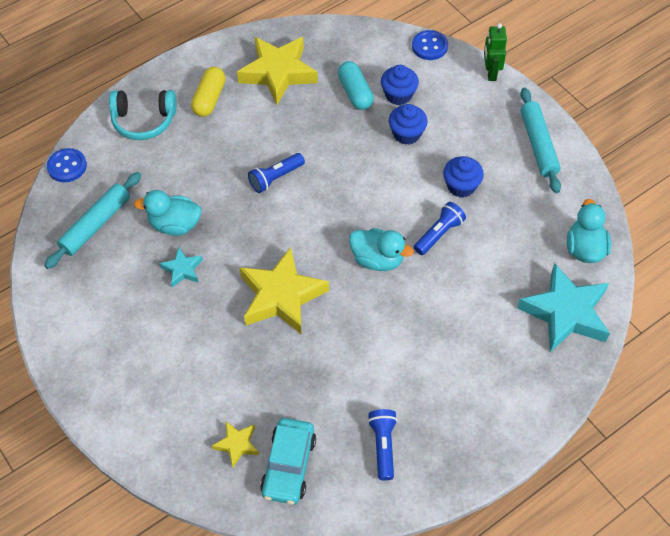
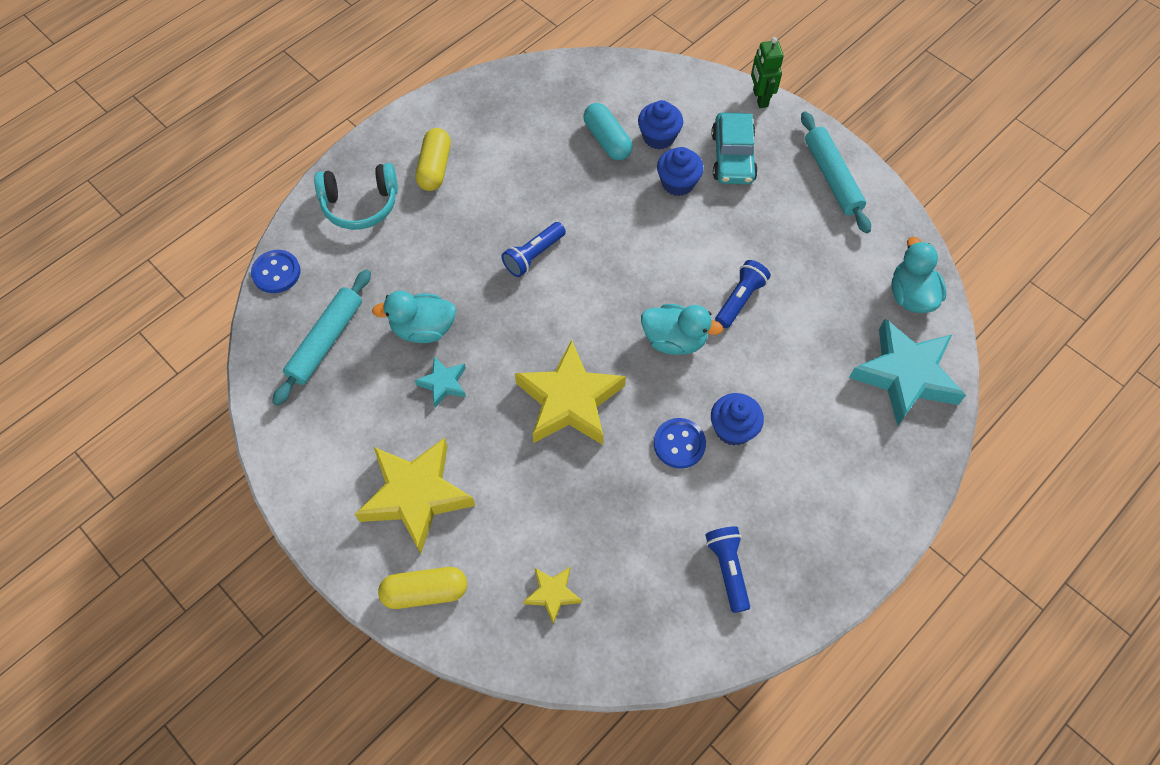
camera: 10 degrees left, 5 degrees up
(136, 428) = (425, 592): none -> yellow capsule
(278, 73) = (511, 127): yellow star -> yellow star (416, 496)
(289, 465) = (620, 611): turquoise car -> turquoise car (733, 157)
(429, 46) = (683, 74): blue button -> blue button (679, 444)
(461, 186) = (754, 238): blue cupcake -> blue cupcake (733, 429)

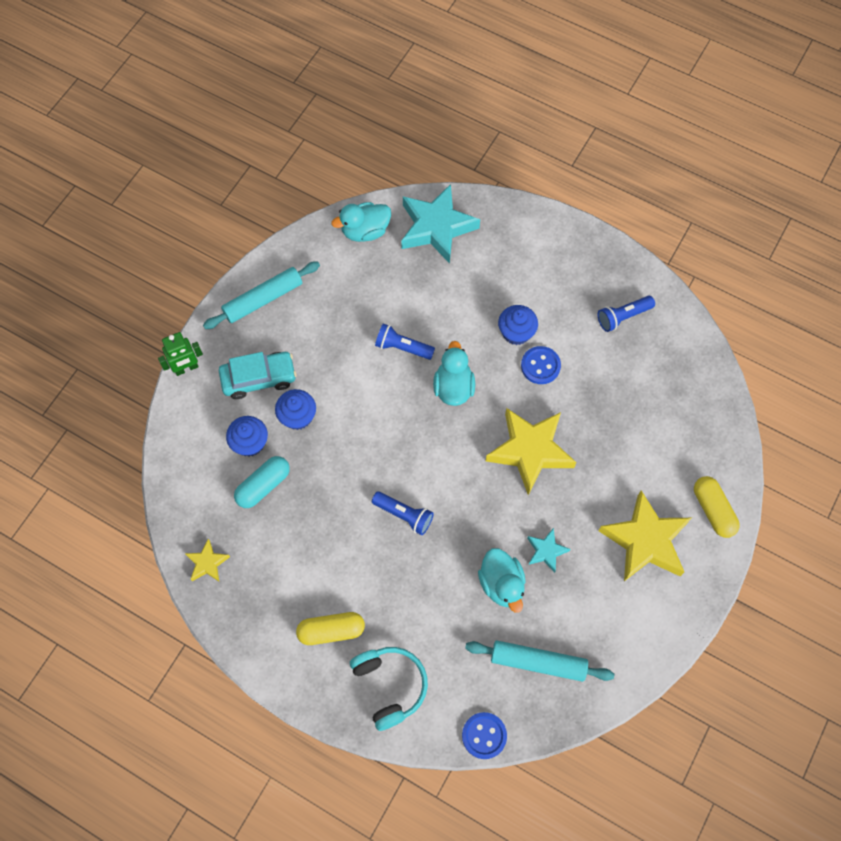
camera: 105 degrees left, 5 degrees up
(552, 594) = (681, 424): yellow star -> yellow star (207, 563)

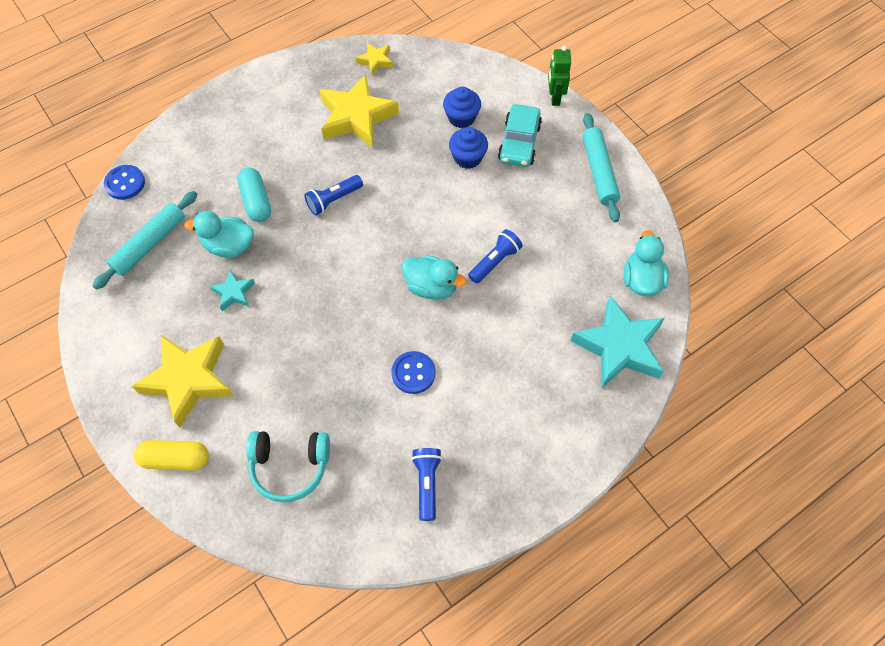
camera: 115 degrees right, 5 degrees down
(263, 486) = (418, 114): turquoise capsule -> turquoise capsule (256, 201)
(331, 631) = (272, 117): yellow capsule -> none
(390, 686) = (205, 138): turquoise headphones -> turquoise headphones (290, 466)
(516, 332) = (461, 368): blue cupcake -> none
(530, 451) = (332, 323): yellow star -> yellow star (356, 117)

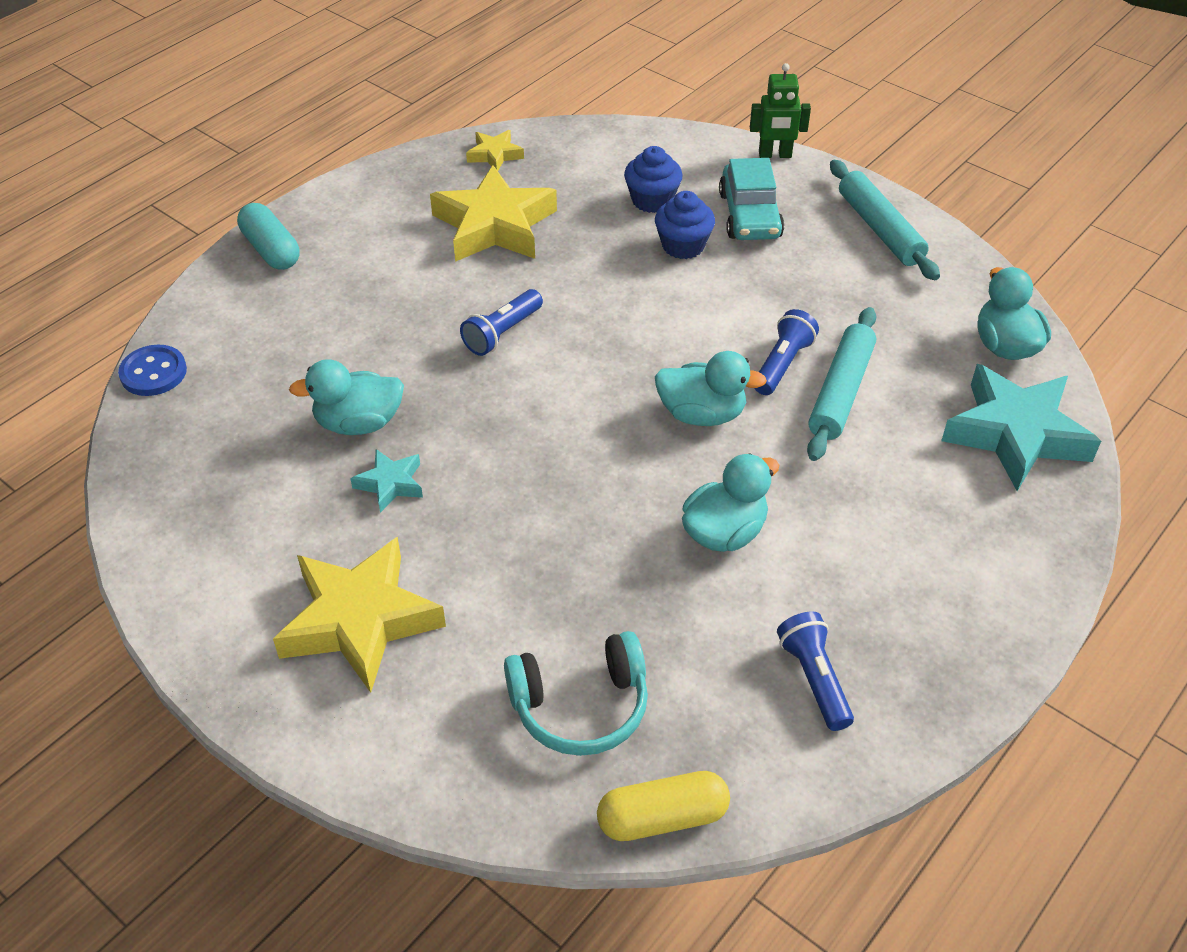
camera: 15 degrees left, 15 degrees down
(149, 244) = (224, 445): turquoise rolling pin -> turquoise rolling pin (840, 392)
(175, 459) = (380, 741): yellow capsule -> yellow capsule (662, 818)
(256, 201) = (380, 357): turquoise capsule -> turquoise capsule (271, 250)
(413, 373) = (724, 532): blue button -> turquoise duck
(554, 97) = (775, 155): green robot -> green robot turned 75 degrees counterclockwise

